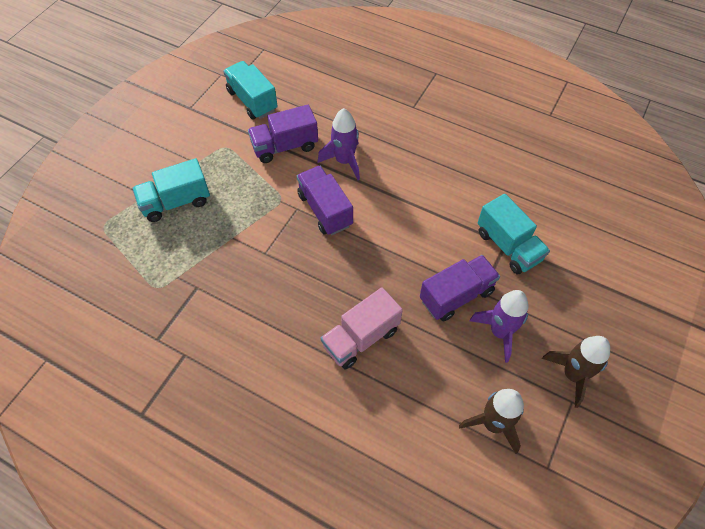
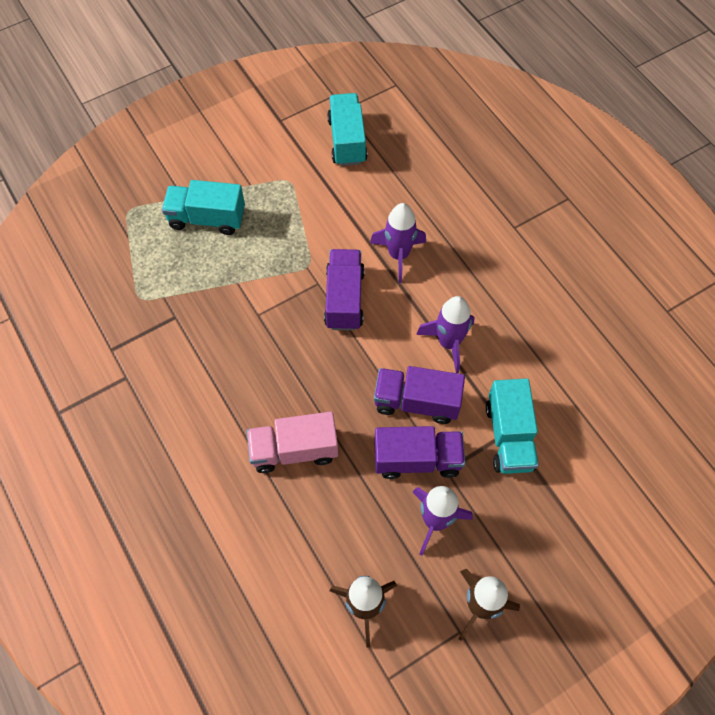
camera: 30 degrees right, 5 degrees up
(285, 146) = (348, 209): purple truck -> purple truck (416, 402)
(422, 204) = (448, 343): none -> purple rocket

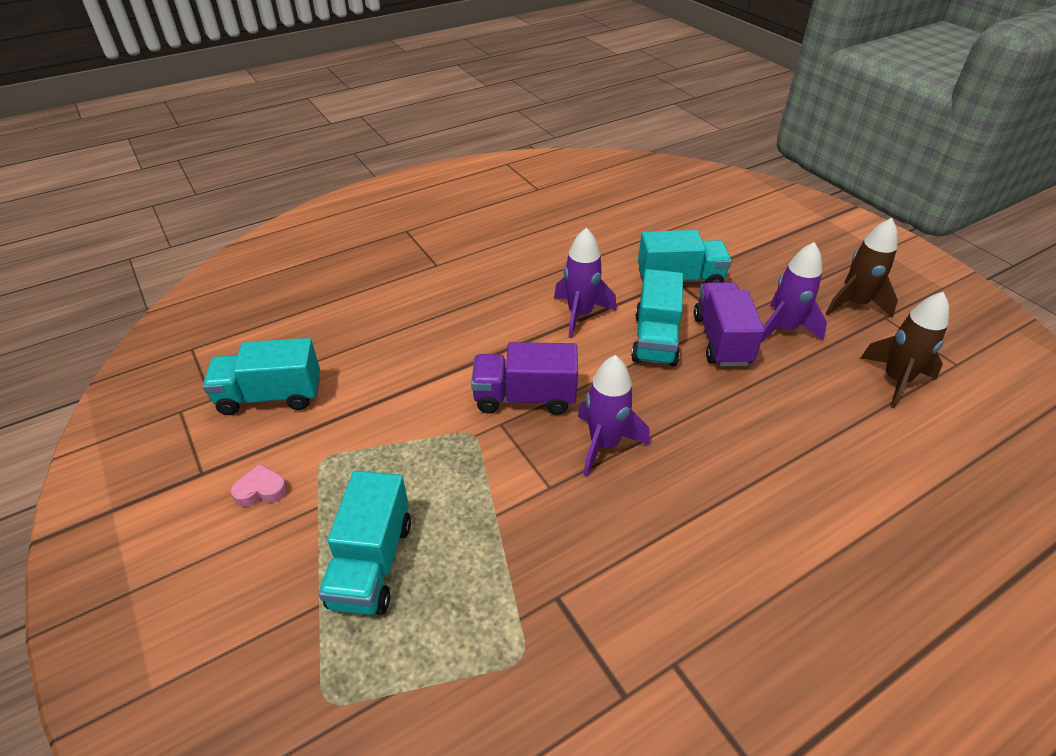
camera: 90 degrees left, 20 degrees down
(264, 153) = (261, 490): none -> pink heart
(294, 450) = (740, 442): pink truck -> none
(398, 255) = (463, 350): purple rocket -> purple rocket (604, 444)
(416, 402) = (655, 339): purple truck -> turquoise truck

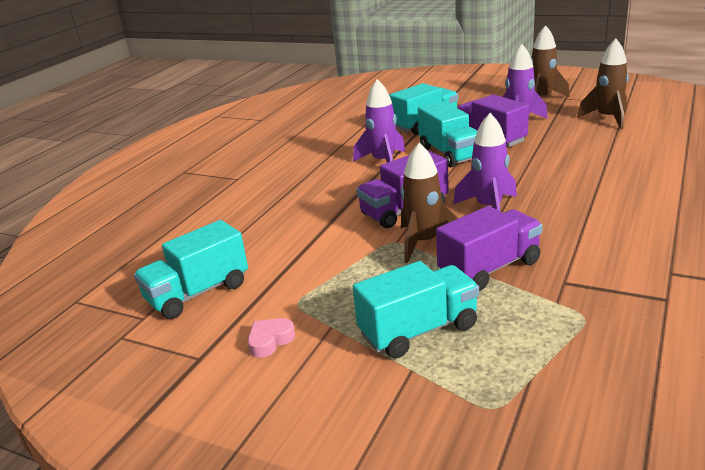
camera: 30 degrees left, 15 degrees down
(372, 563) = (418, 330): turquoise truck -> turquoise truck turned 90 degrees counterclockwise
(495, 453) = (423, 242): none -> brown rocket
(512, 529) = (489, 268): none -> purple truck

